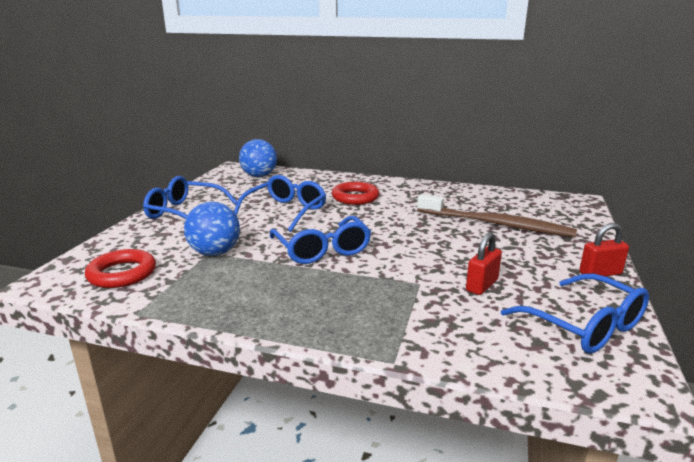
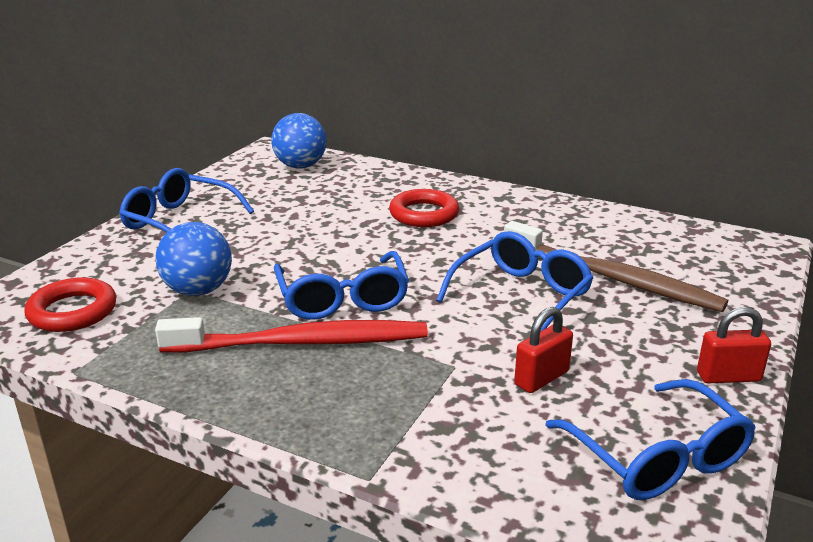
camera: 10 degrees right, 5 degrees up
(285, 211) = (315, 231): blue glasses -> blue glasses (521, 296)
(306, 278) = (303, 342): none -> red toothbrush

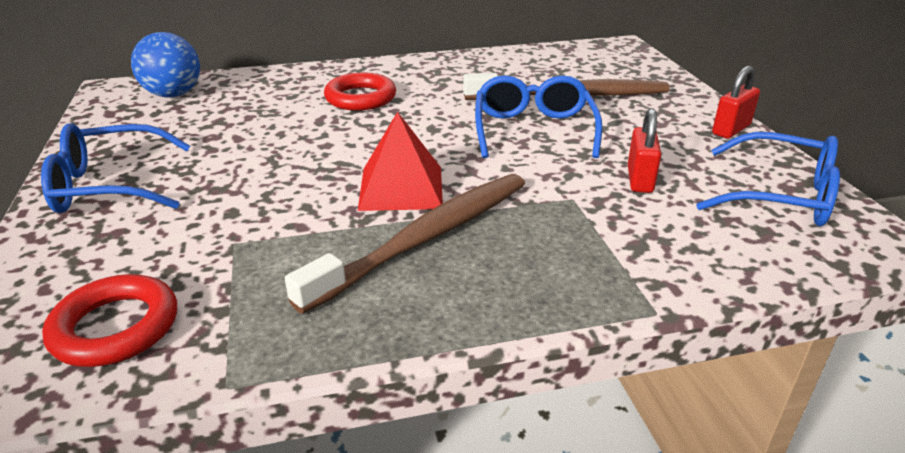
camera: 40 degrees left, 5 degrees up
(198, 290) = (244, 240): blue ball -> none
(303, 342) = (427, 237): red toothbrush -> brown toothbrush
(342, 298) = (401, 187): blue glasses -> red pyramid

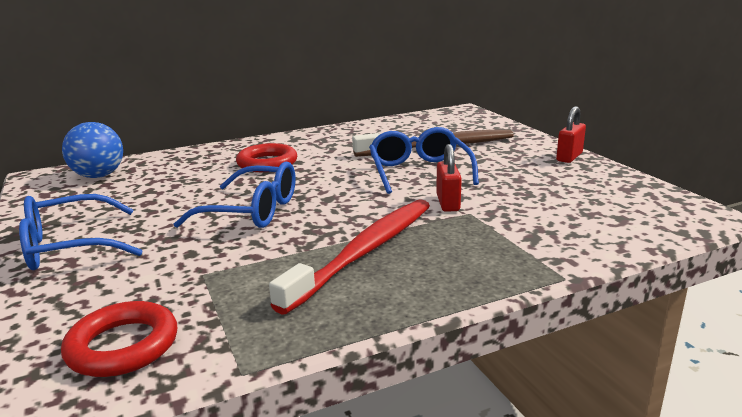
camera: 10 degrees left, 10 degrees down
(401, 187) = (329, 220): red pyramid -> none
(427, 237) = (365, 251): brown toothbrush -> red toothbrush
(639, 179) = (515, 195): red padlock -> red padlock (448, 203)
(779, 195) = (622, 194): blue glasses -> blue glasses (251, 211)

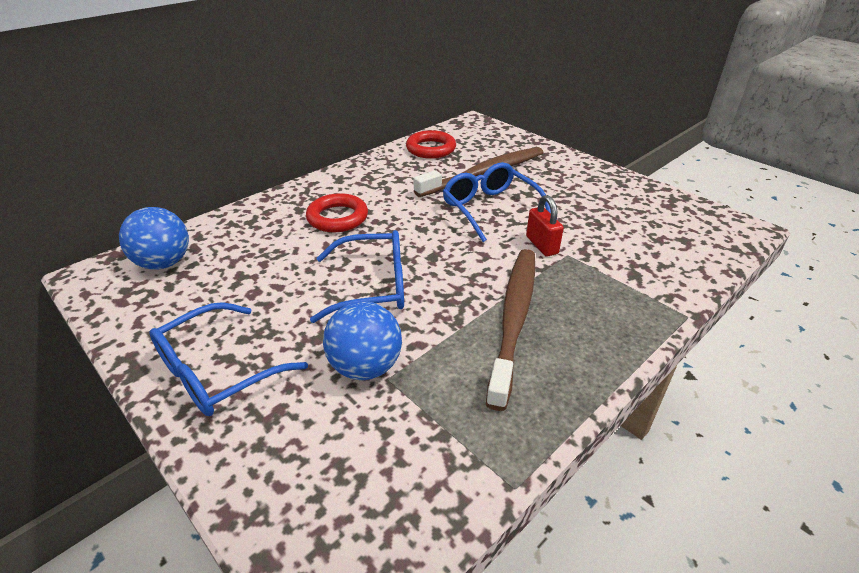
camera: 20 degrees left, 15 degrees up
(123, 346) = (382, 487): red ring -> red ring (431, 149)
(191, 263) = (365, 367): none -> blue ball
(365, 251) = (514, 318): red toothbrush -> brown toothbrush
(569, 157) = (601, 173): red padlock -> none

